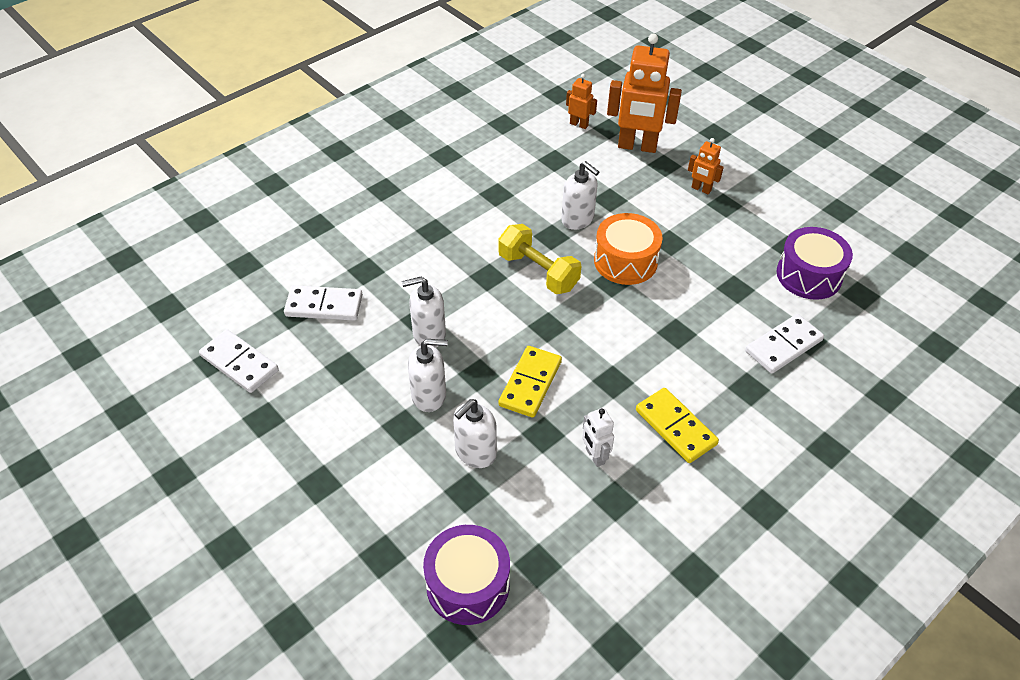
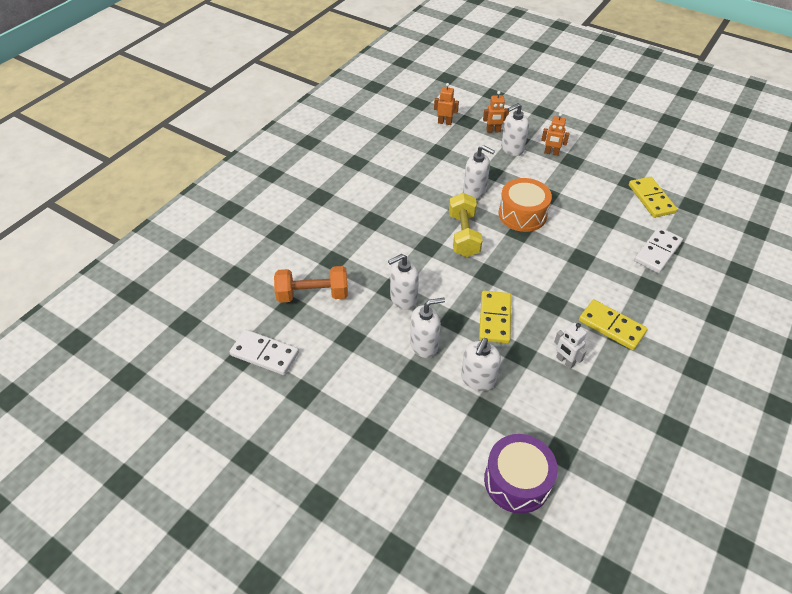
camera: 15 degrees left, 0 degrees up
(324, 306) = (313, 294): white domino -> orange dumbbell
(538, 272) = (463, 235): yellow dumbbell -> yellow dumbbell turned 60 degrees clockwise
(637, 146) = (493, 131): orange robot -> orange robot, size x0.48
(651, 174) = (512, 149): none -> white soap dispenser
(809, 275) = (651, 199): purple drum -> yellow domino

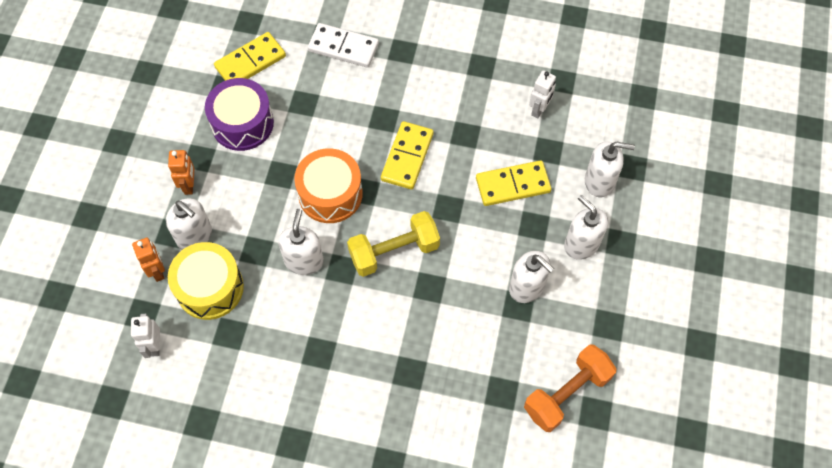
camera: 110 degrees left, 15 degrees up
(265, 354) = (674, 409): white domino -> none
(313, 294) = (567, 393): orange dumbbell -> orange dumbbell turned 75 degrees clockwise
(444, 122) = (154, 345): orange robot -> white robot
(473, 148) = (210, 288): none -> yellow drum
(517, 481) = (690, 124): purple drum -> purple drum (242, 123)
(611, 326) = (474, 76): yellow domino -> yellow domino (407, 157)

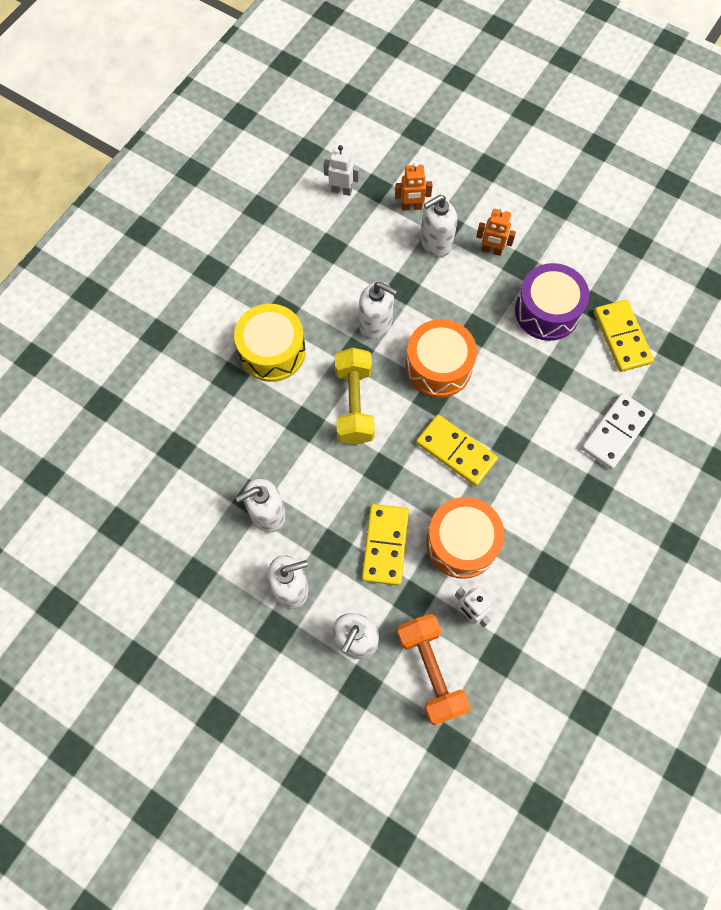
camera: 110 degrees right, 5 degrees up
(210, 288) = (379, 242): yellow drum -> yellow drum (272, 351)
(485, 130) = (462, 543): none -> orange drum
(567, 393) = (148, 507): orange dumbbell -> orange dumbbell (430, 671)

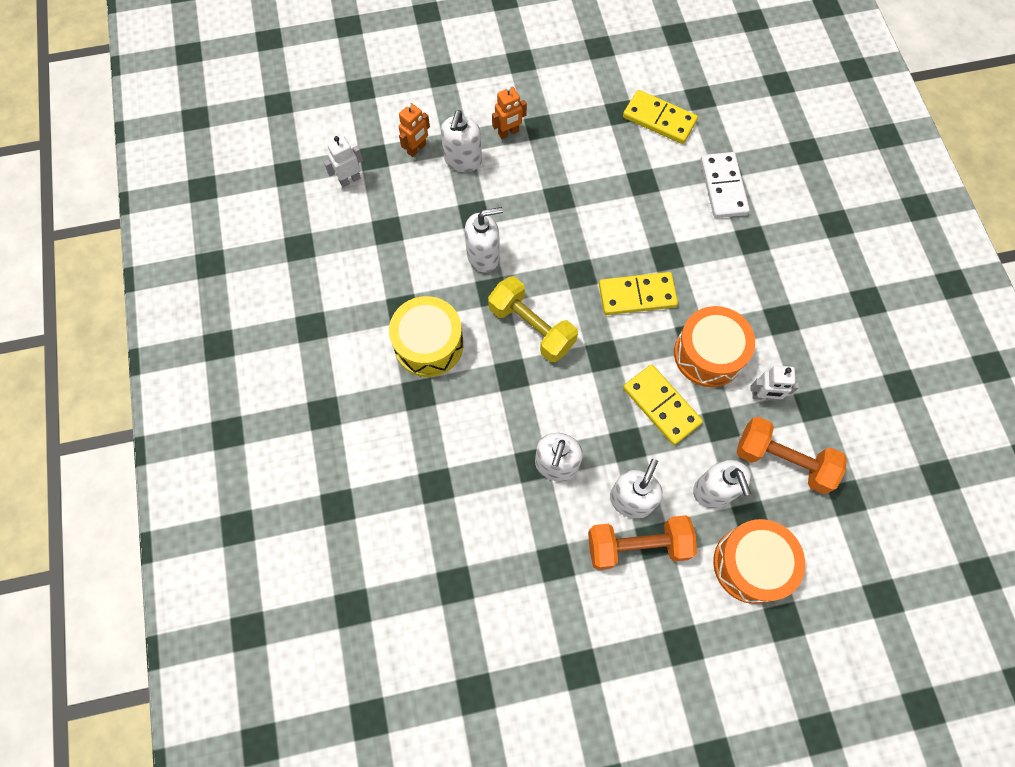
camera: 45 degrees left, 0 degrees up
(261, 622) = (637, 545): none -> orange dumbbell
(438, 367) = (561, 247): orange drum -> orange drum (751, 564)
(547, 311) = (592, 143): purple drum -> none

